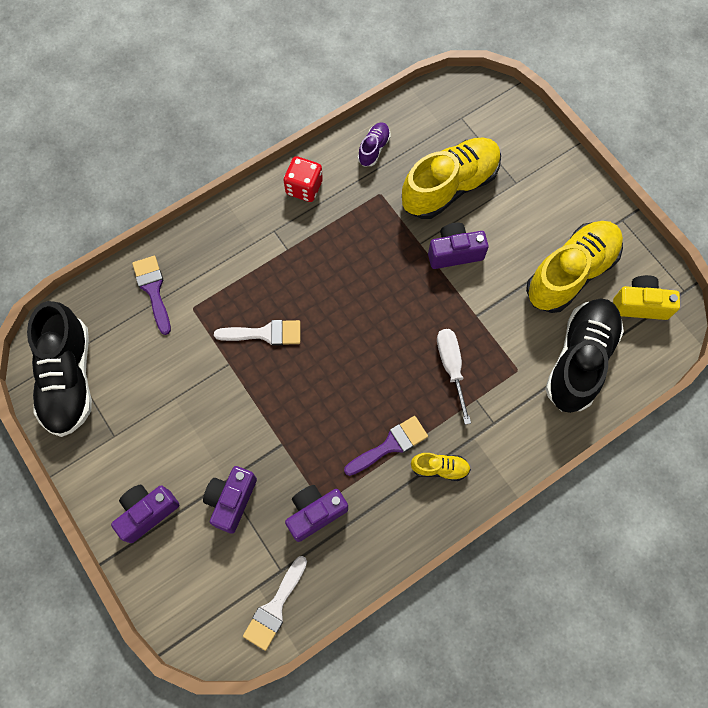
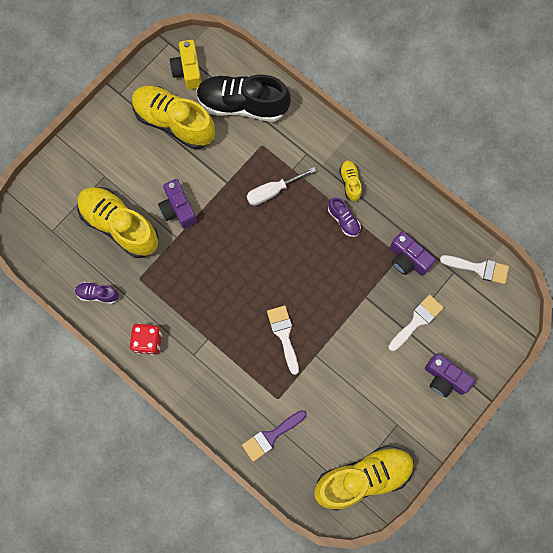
camera: 105 degrees left, 5 degrees up
(69, 378) = (363, 477): black shoe -> yellow shoe
(231, 500) = (417, 320): purple camera -> white brush
(390, 445) = (343, 220): purple brush -> purple shoe

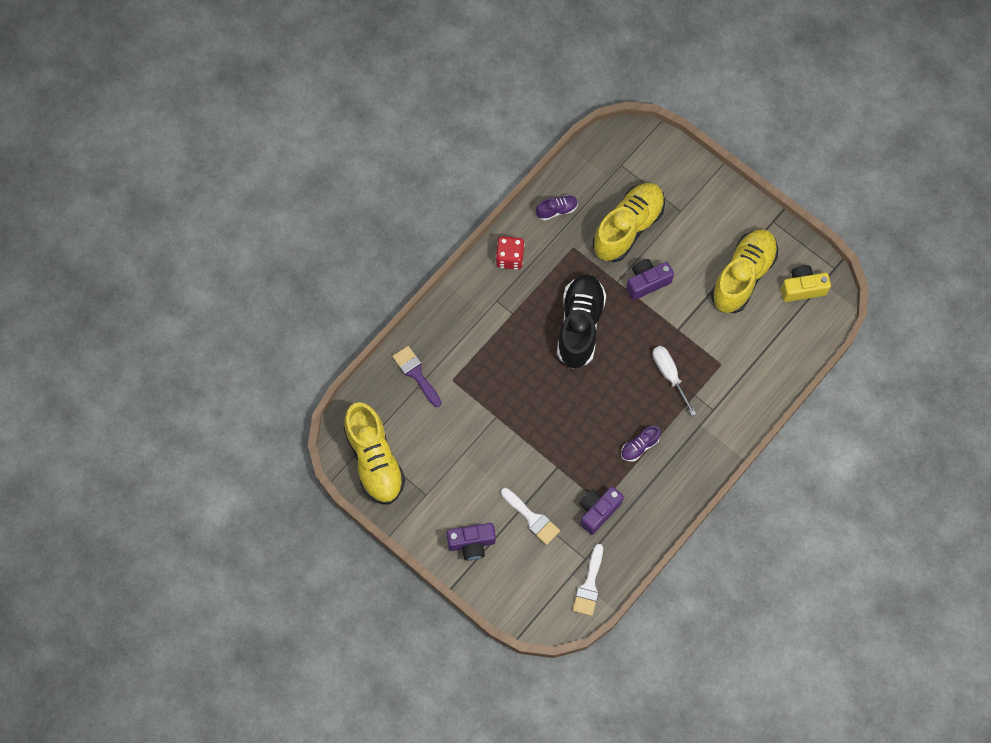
camera: 90 degrees right, 5 degrees down
(98, 294) = (557, 210): purple shoe -> purple shoe turned 60 degrees clockwise
(243, 105) = (766, 344): black shoe -> black shoe (580, 325)
(283, 335) = (517, 385): white brush -> none
(350, 183) = (681, 454): yellow shoe -> none
(444, 378) = (472, 543): purple camera -> purple camera turned 135 degrees counterclockwise

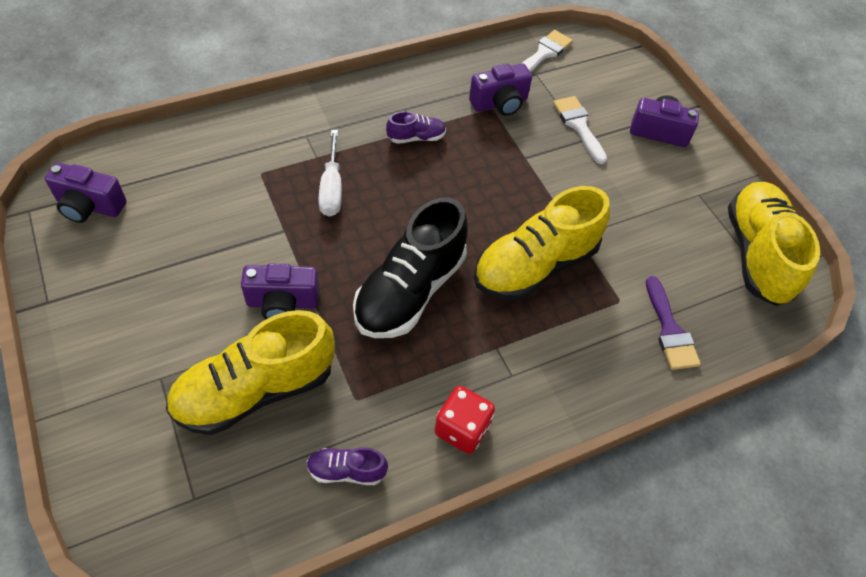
camera: 160 degrees left, 15 degrees down
(742, 276) = (150, 253): yellow shoe -> yellow shoe (535, 265)
(802, 288) = (89, 206): yellow camera -> purple camera

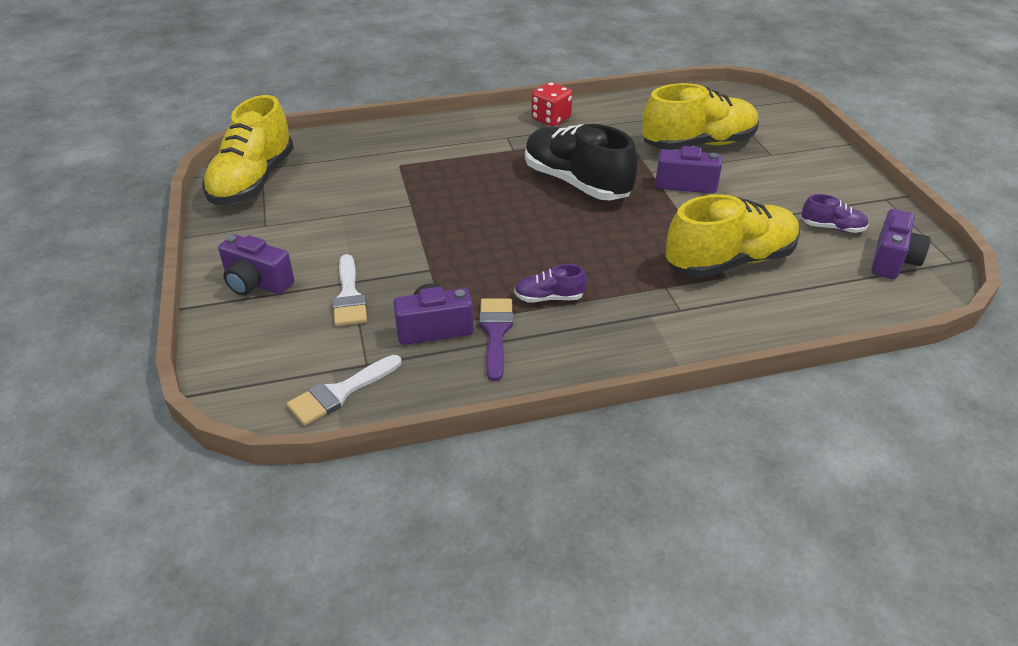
camera: 165 degrees left, 15 degrees down
(89, 206) = (893, 260): purple camera -> purple camera turned 90 degrees clockwise
(331, 189) = (647, 257): white screwdriver -> none
(346, 471) = (631, 110): purple shoe -> purple shoe (832, 228)
(410, 290) = (576, 183): black shoe -> black shoe turned 90 degrees counterclockwise
(535, 265) = (461, 189): yellow shoe -> yellow shoe (729, 261)
(670, 330) = (370, 147): purple brush -> purple brush (495, 332)

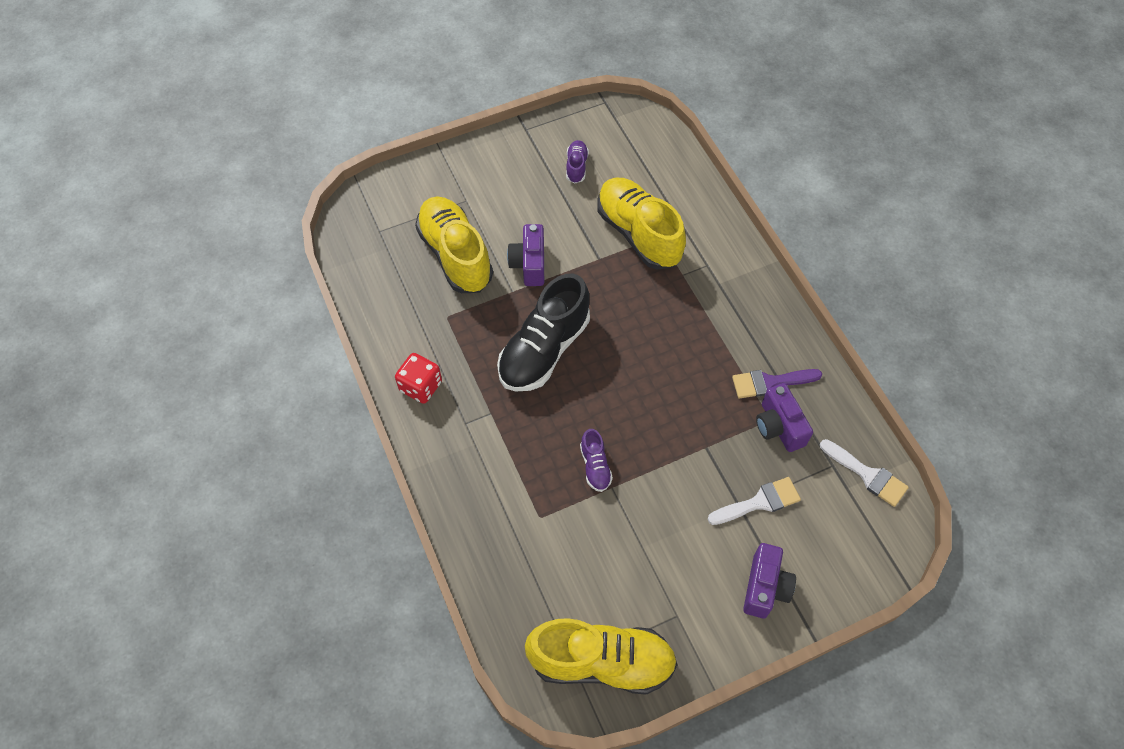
camera: 100 degrees left, 20 degrees up
(549, 298) = (718, 351): purple shoe -> purple shoe (595, 466)
(893, 260) = (612, 135): purple camera -> none

